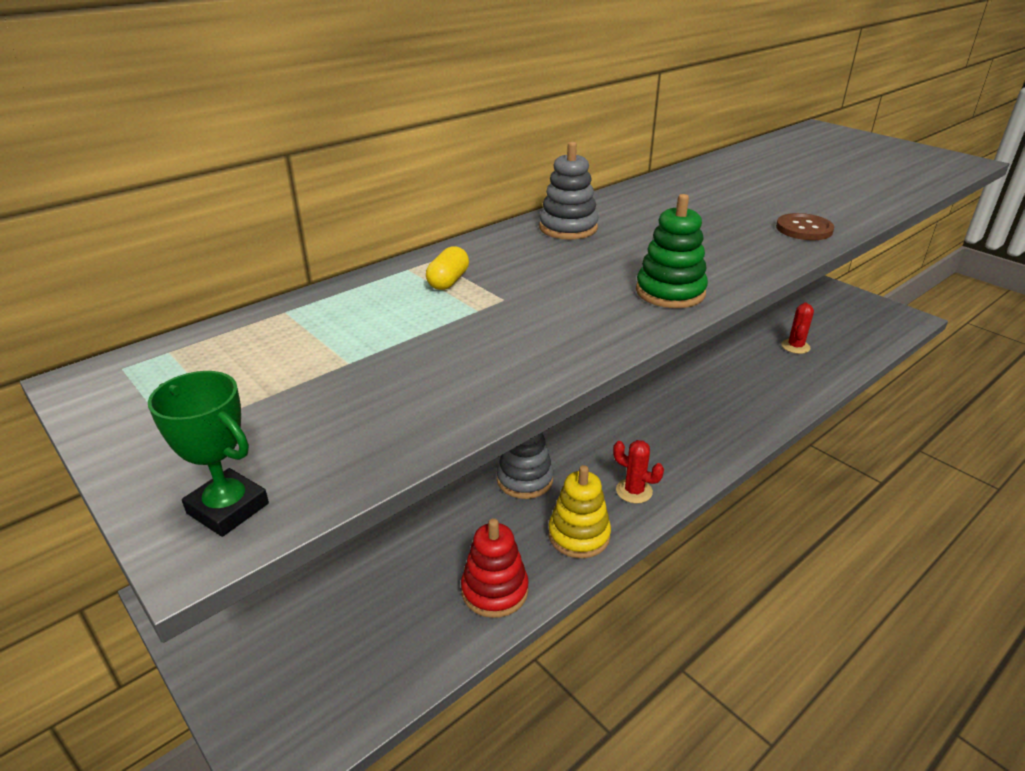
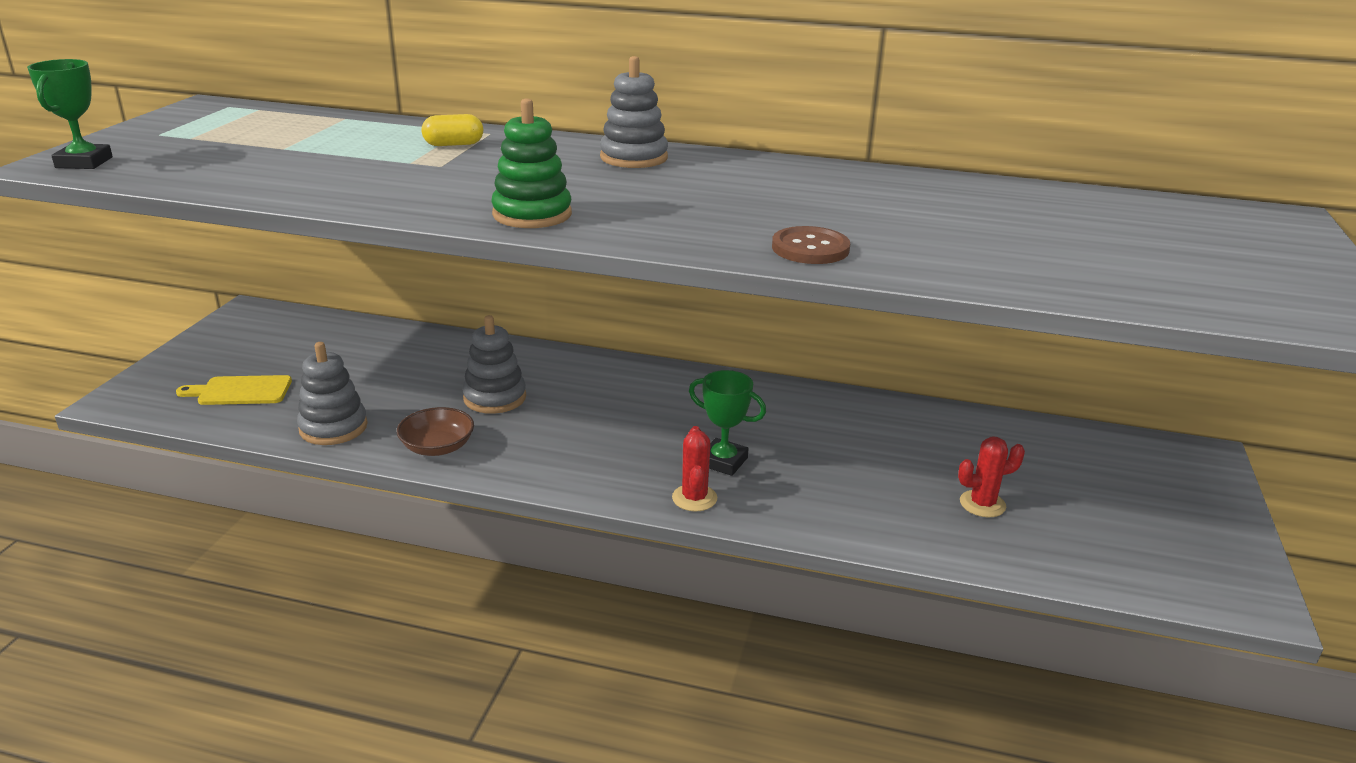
camera: 55 degrees right, 5 degrees down
(360, 642) = (240, 391): none -> yellow cutting board
(494, 590) = (333, 427): red stacking toy -> grey stacking toy
(579, 535) = (437, 447): yellow stacking toy -> brown bowl
(634, 491) = (533, 459): red cactus -> red cactus (694, 498)
(695, 411) = (723, 461): none -> green trophy

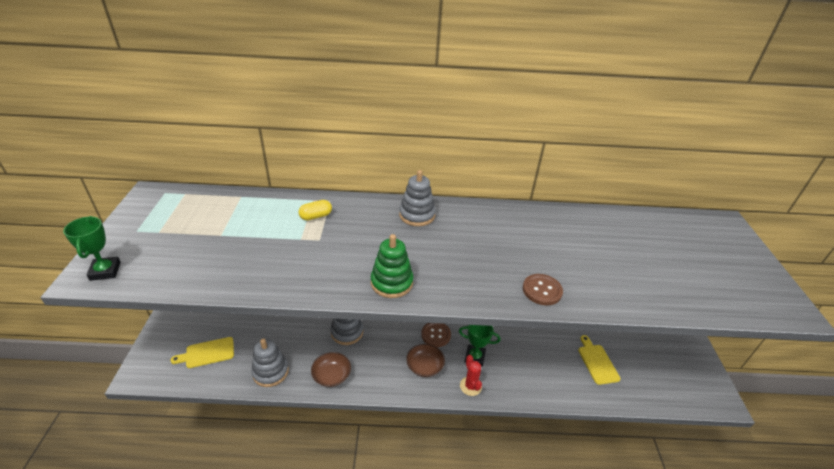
camera: 15 degrees left, 10 degrees up
(617, 460) = (424, 366): none -> brown bowl
(661, 422) = (436, 335): none -> brown button
(982, 504) = (597, 362): red cactus -> yellow cutting board

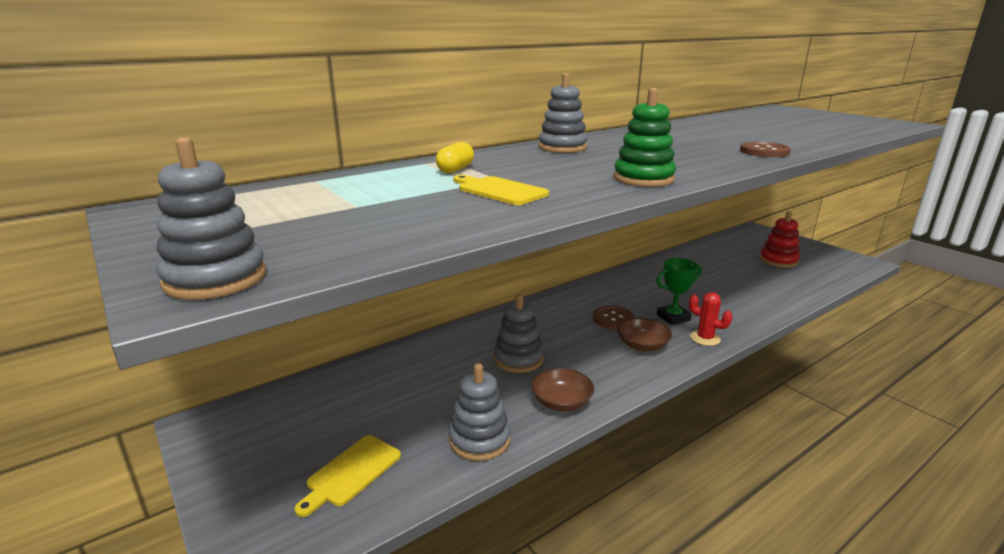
camera: 35 degrees left, 15 degrees down
(105, 271) = (215, 279): green trophy -> grey stacking toy
(597, 362) = (763, 277): yellow cutting board -> yellow cutting board (499, 190)
(639, 353) = (778, 260): none -> red stacking toy

